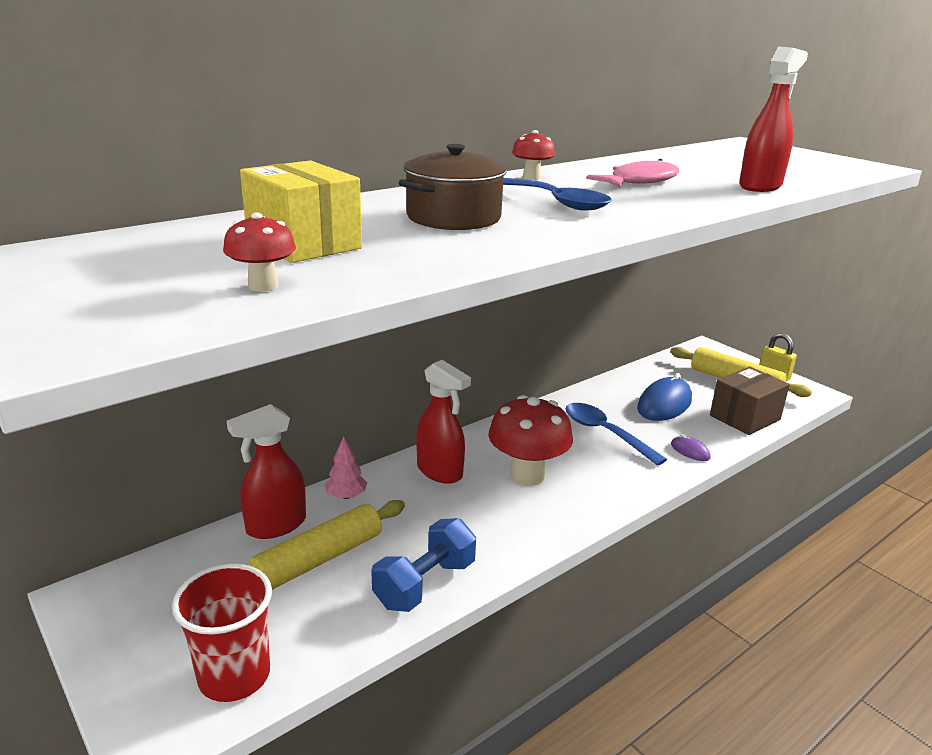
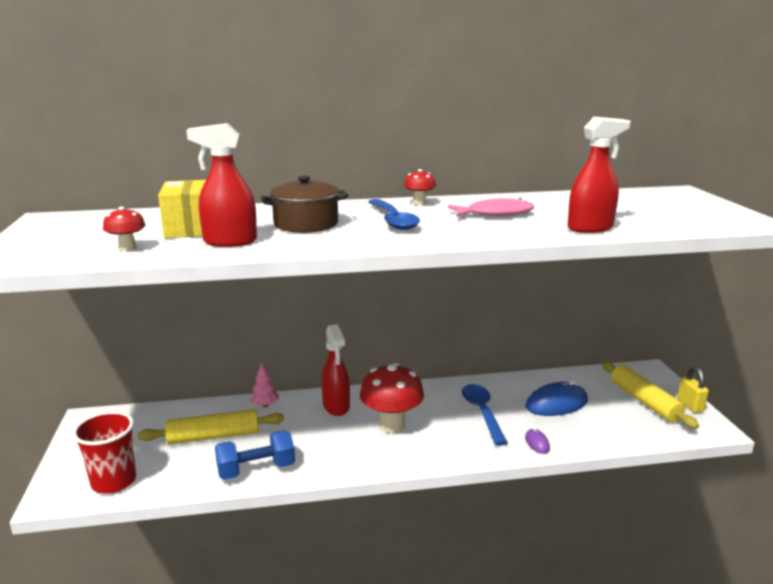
camera: 30 degrees right, 5 degrees down
(275, 526) = (210, 410): red spray bottle -> red spray bottle (229, 242)
(745, 417) = (618, 431): brown box -> none

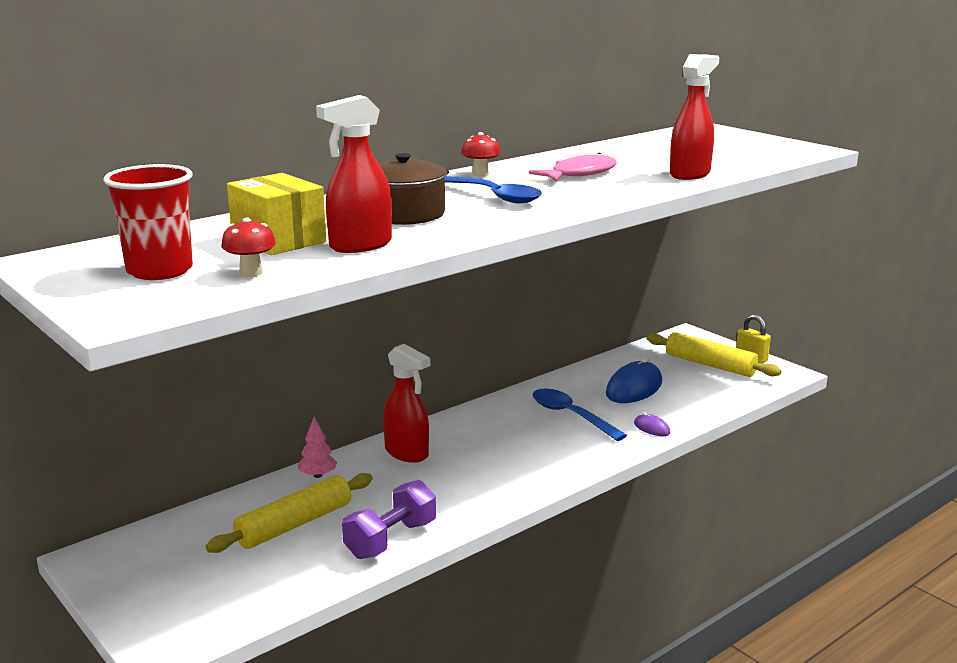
camera: 30 degrees left, 0 degrees up
(114, 481) = (226, 607): red cup -> red cup (159, 271)
(256, 470) = (391, 540): blue dumbbell -> purple dumbbell
(391, 425) = (490, 453): red mushroom -> none

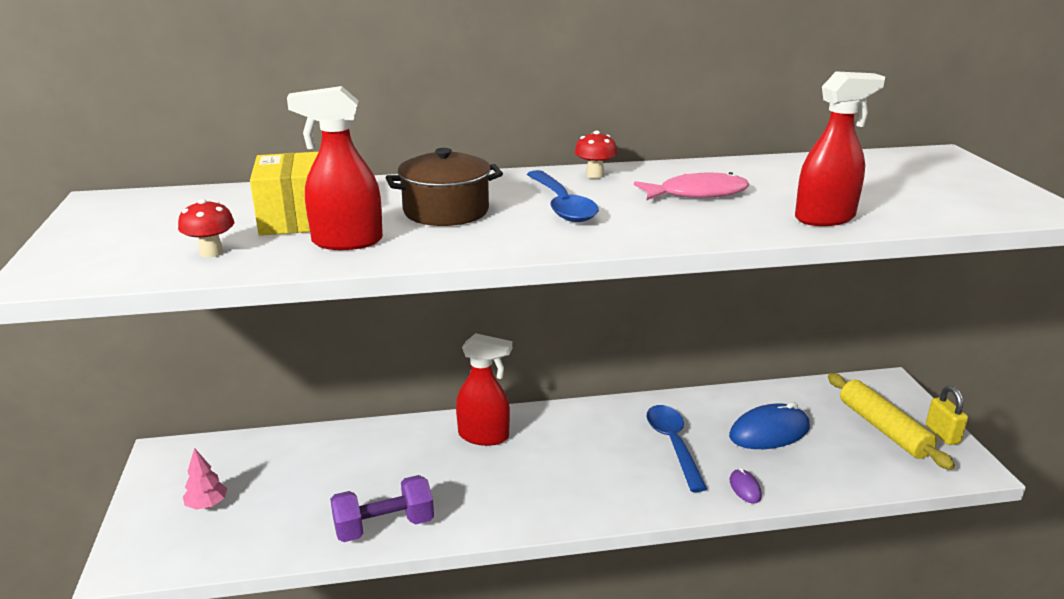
camera: 30 degrees right, 5 degrees up
(159, 271) = (154, 232): red cup -> none
(294, 524) = (327, 479): yellow rolling pin -> none
(317, 475) = (391, 434): pink tree -> pink tree (207, 505)
(407, 453) = (484, 436): red spray bottle -> red spray bottle turned 60 degrees counterclockwise

